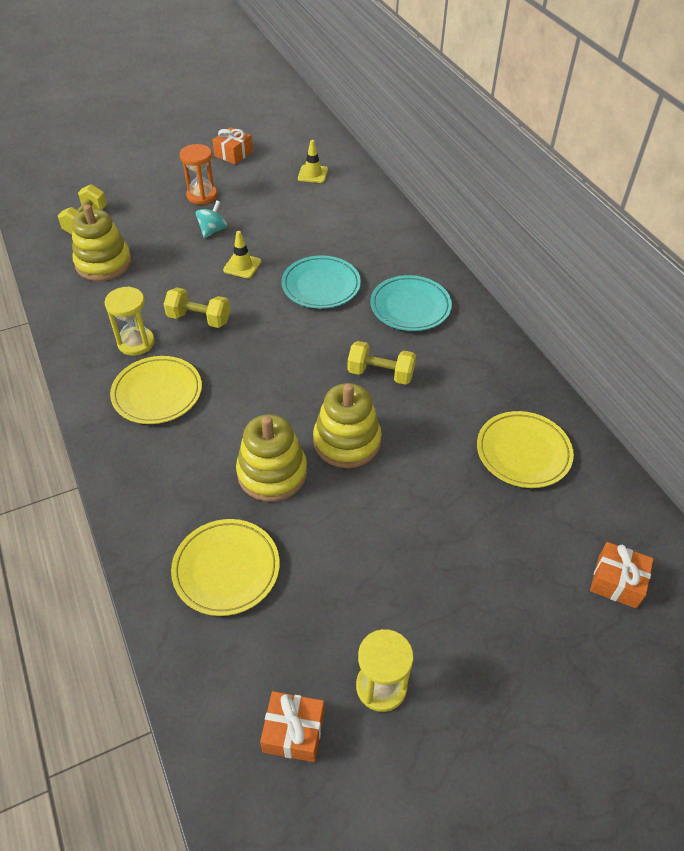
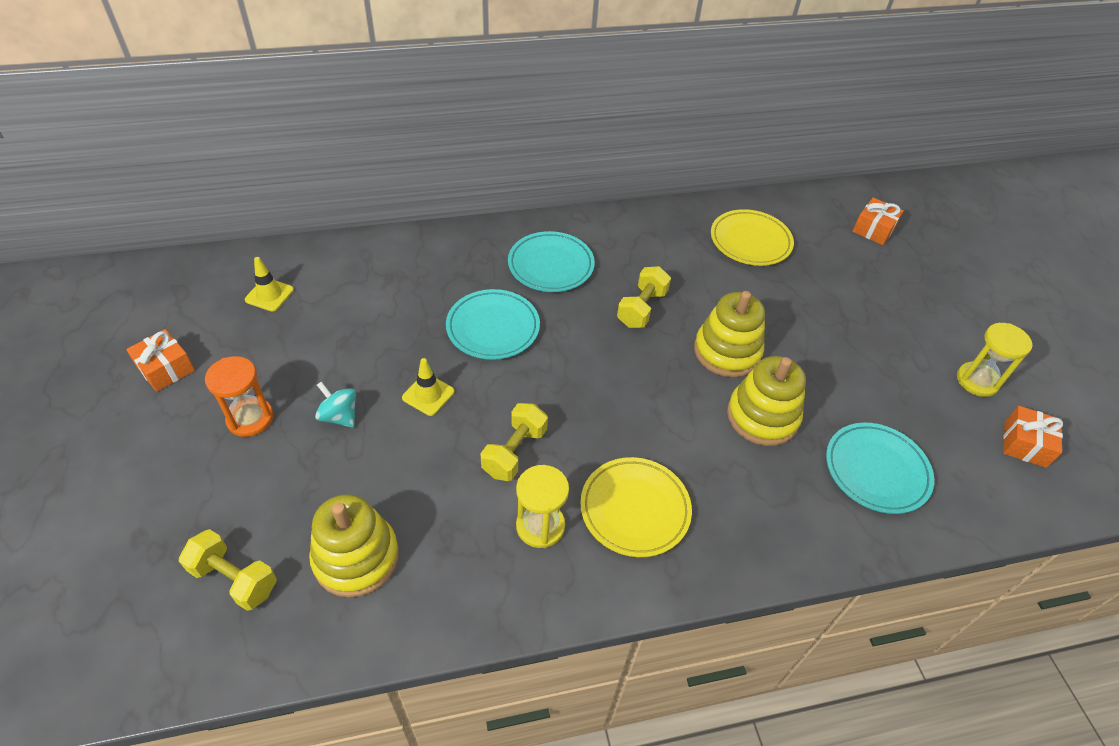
camera: 80 degrees left, 0 degrees up
(226, 569) = (876, 470): yellow plate -> turquoise plate

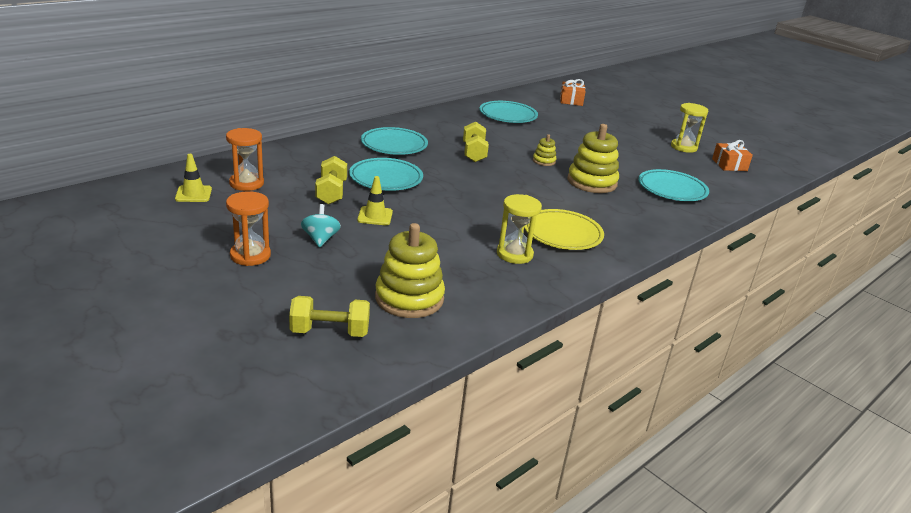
camera: 30 degrees left, 20 degrees down
(166, 368) = (145, 247): orange gift -> none
(334, 292) = (246, 183): none -> orange hourglass
(339, 416) = (320, 239): turquoise spinning top -> turquoise spinning top turned 75 degrees clockwise
(514, 452) = (462, 228): yellow dumbbell -> yellow dumbbell (331, 193)
(727, 351) = (544, 161): yellow stacking toy -> yellow stacking toy, size x0.49
(750, 241) = (508, 115): yellow plate -> turquoise plate

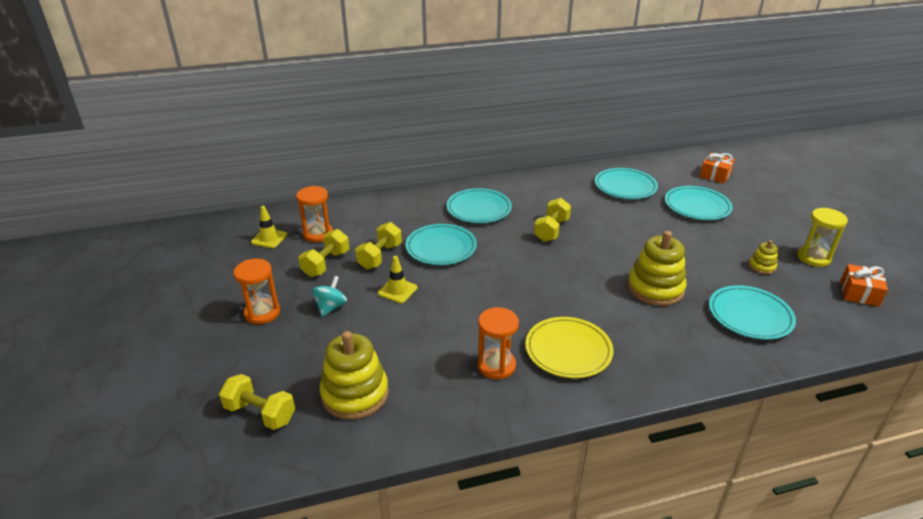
camera: 30 degrees right, 5 degrees up
(280, 206) = (326, 264): none -> yellow dumbbell
(514, 254) = (496, 365): yellow hourglass -> orange hourglass
(544, 161) = (620, 251): yellow stacking toy -> yellow stacking toy (762, 266)
(576, 123) = (697, 206): none -> turquoise plate

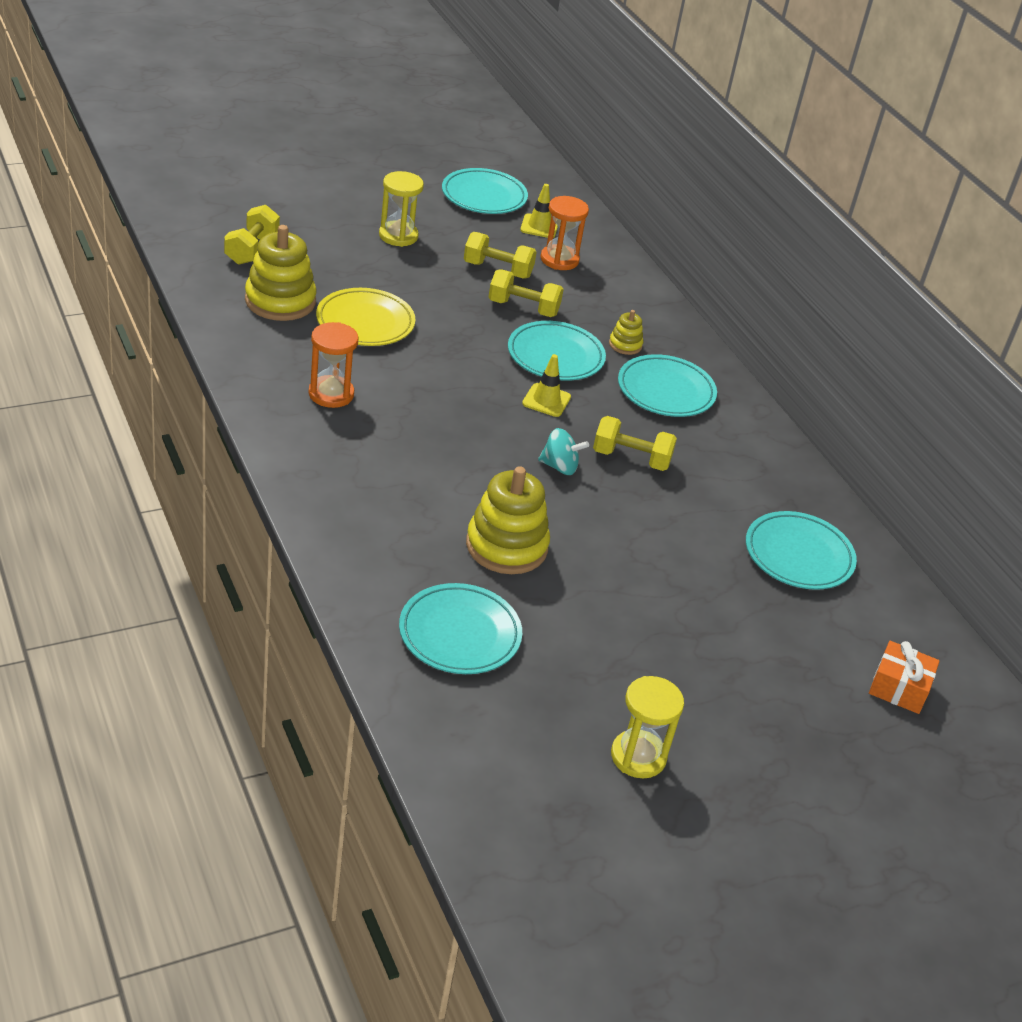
camera: 75 degrees right, 5 degrees up
(262, 313) = (398, 236): orange hourglass -> yellow hourglass
(331, 307) = (415, 278): turquoise spinning top -> turquoise spinning top (560, 467)
(397, 290) = (456, 323): yellow traffic cone -> yellow traffic cone (546, 400)
(568, 351) = (363, 451): yellow plate -> yellow plate (365, 322)
(697, 206) = (763, 637): turquoise plate -> turquoise plate (484, 196)
(762, 266) = (593, 679): yellow stacking toy -> yellow stacking toy (625, 345)
(859, 293) = (544, 786): orange gift -> none

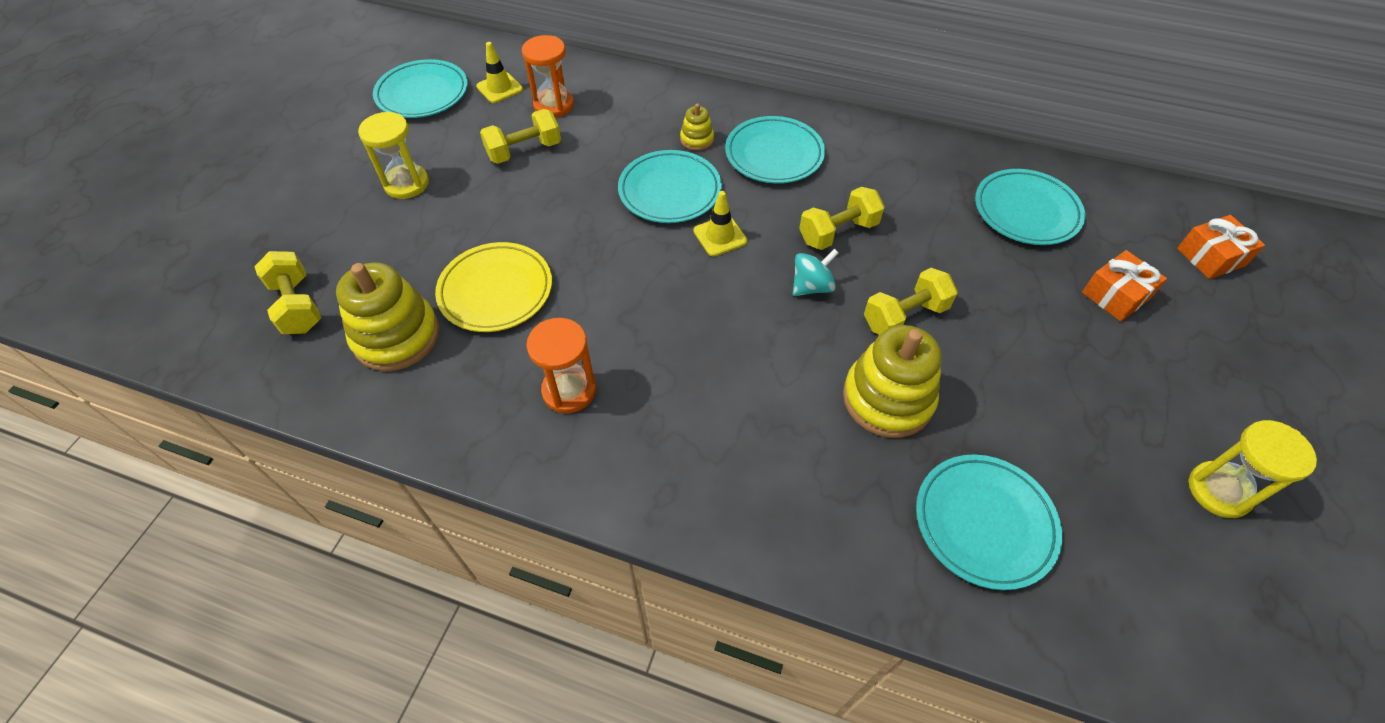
camera: 40 degrees left, 15 degrees up
(523, 308) = (589, 169): yellow dumbbell -> yellow dumbbell (904, 316)
(771, 639) = (1115, 295): none -> orange gift

